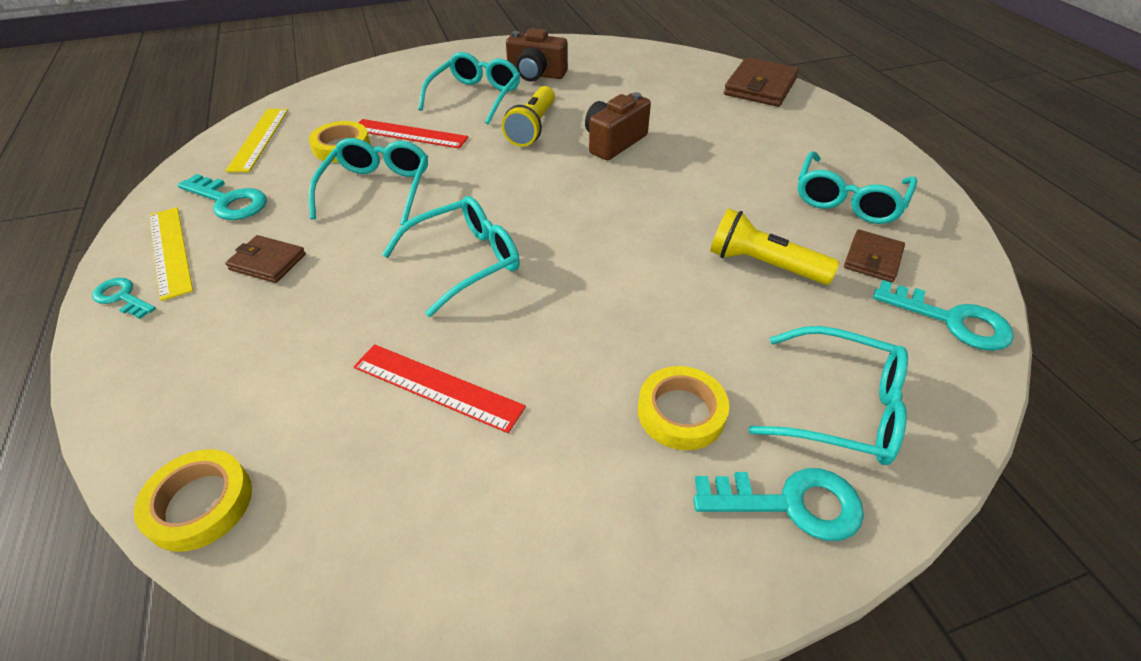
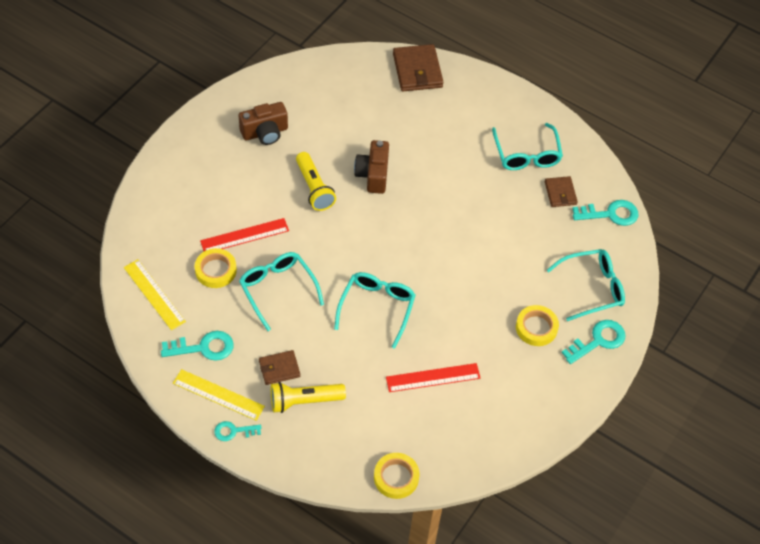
camera: 40 degrees left, 10 degrees up
(476, 96) = (248, 177): turquoise glasses -> none
(763, 264) = (515, 226): yellow flashlight -> yellow flashlight (304, 401)

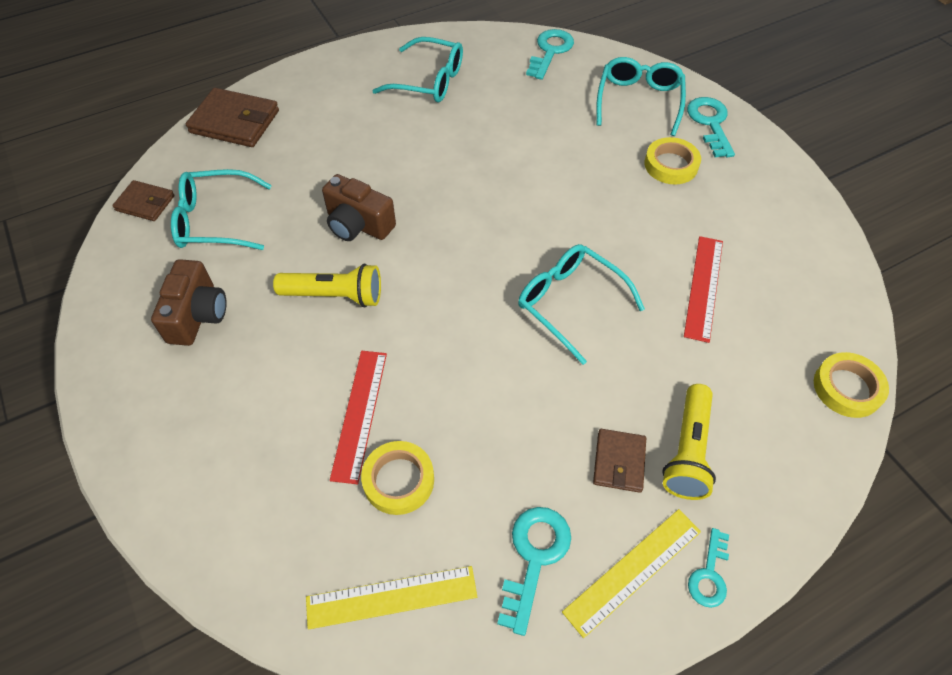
camera: 60 degrees left, 0 degrees up
(277, 289) = (478, 408): turquoise glasses -> turquoise glasses (213, 220)
(560, 193) = (499, 76): brown wallet -> brown wallet (145, 203)

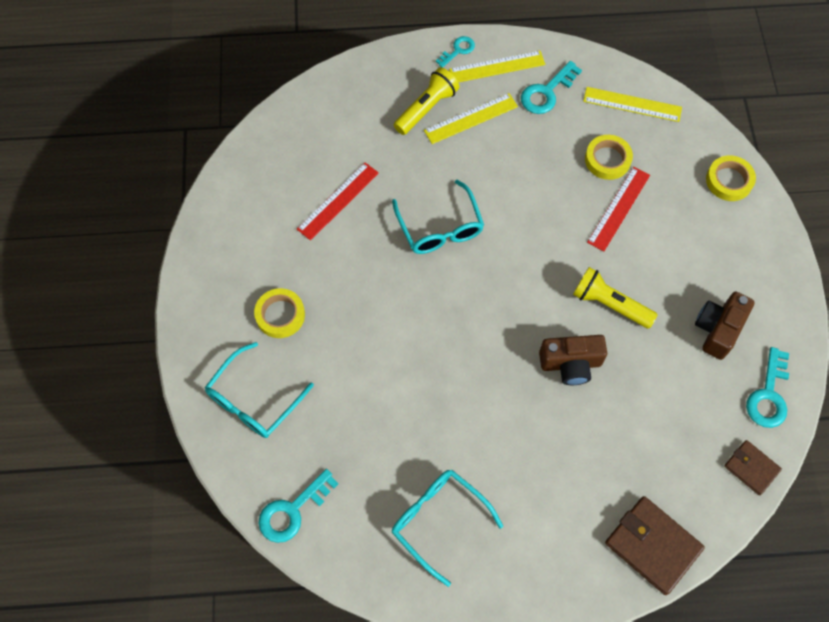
camera: 155 degrees left, 10 degrees up
(213, 220) = (692, 421): turquoise glasses -> none
(358, 225) = (570, 364): brown camera -> brown camera turned 120 degrees clockwise
(619, 462) = (471, 118): brown wallet -> yellow ruler
(710, 123) = (212, 345): turquoise key -> turquoise key (768, 395)
(847, 388) = (302, 103): yellow tape -> yellow tape (729, 181)

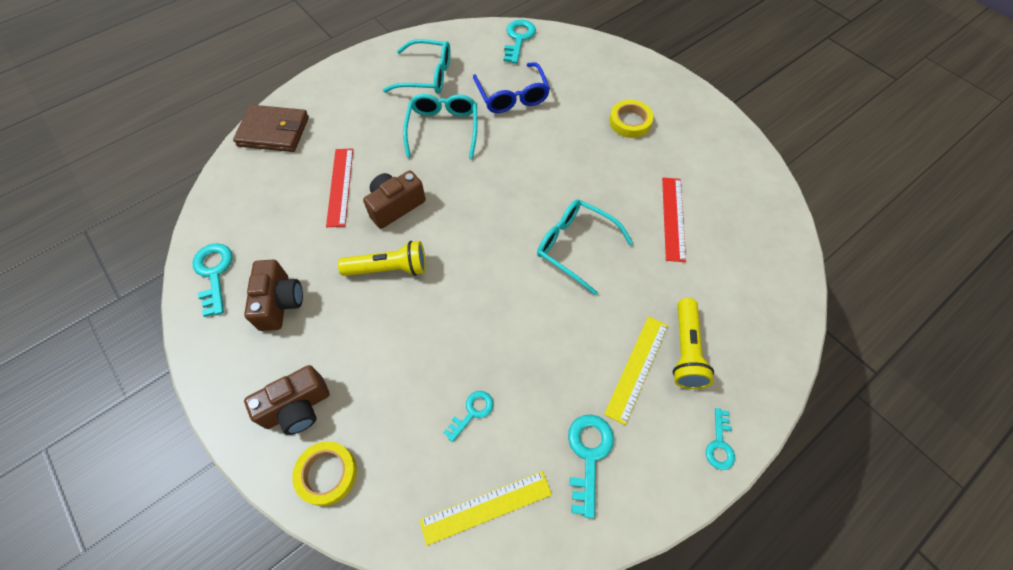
camera: 145 degrees right, 5 degrees down
(253, 401) = (595, 71): turquoise glasses -> turquoise glasses (443, 128)
(367, 424) = (512, 97): none -> blue glasses
(497, 67) = (663, 452): yellow ruler -> none
(607, 159) = (472, 412): yellow tape -> turquoise key
(618, 208) = (430, 364): red ruler -> red ruler (340, 186)
(734, 235) = (297, 408): none -> brown camera
(751, 468) = (213, 213): brown wallet -> none

